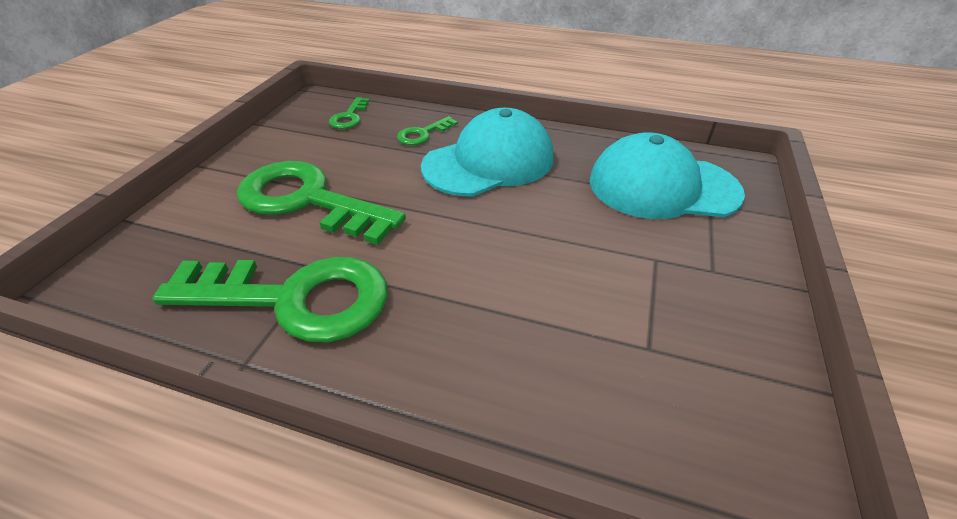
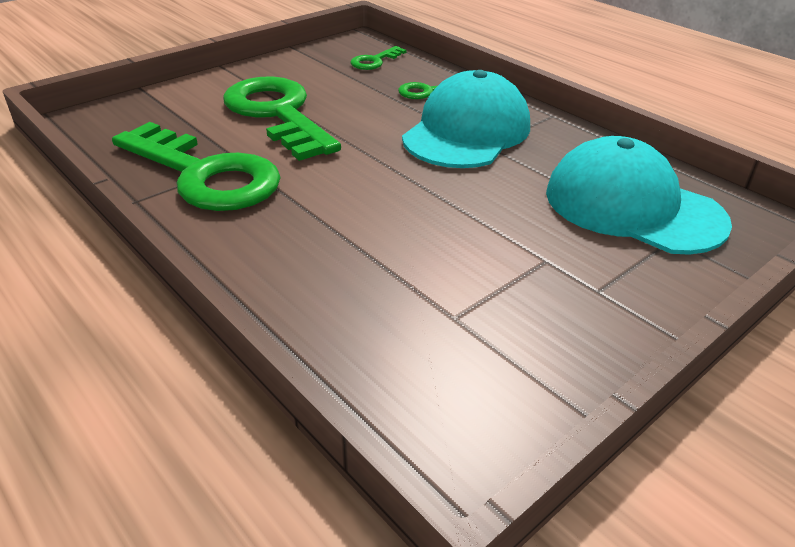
camera: 30 degrees right, 5 degrees down
(489, 162) = (467, 132): turquoise cap -> turquoise cap turned 60 degrees counterclockwise

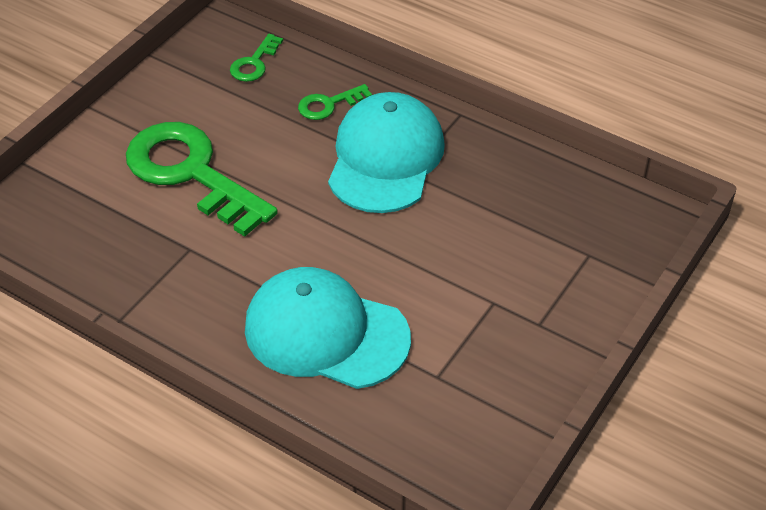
camera: 15 degrees left, 10 degrees up
(205, 175) = (165, 274): green key -> none
(633, 207) = (553, 225): turquoise cap -> turquoise cap (326, 333)

